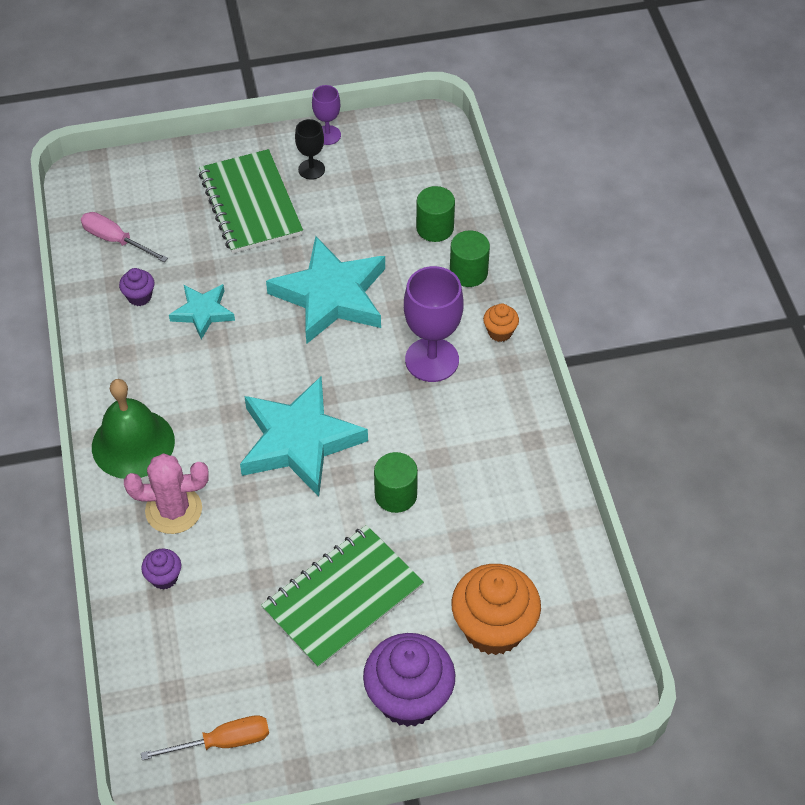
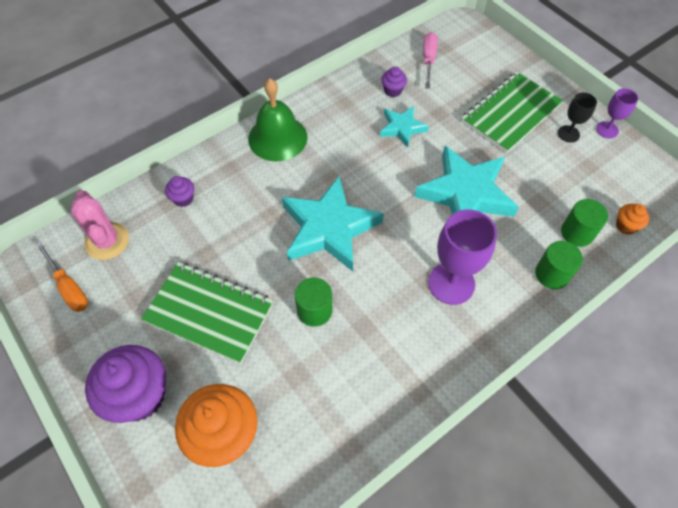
camera: 65 degrees right, 5 degrees up
(173, 510) = (237, 181): pink cactus -> pink cactus (107, 241)
(500, 332) = (509, 322): orange cupcake -> orange cupcake (625, 226)

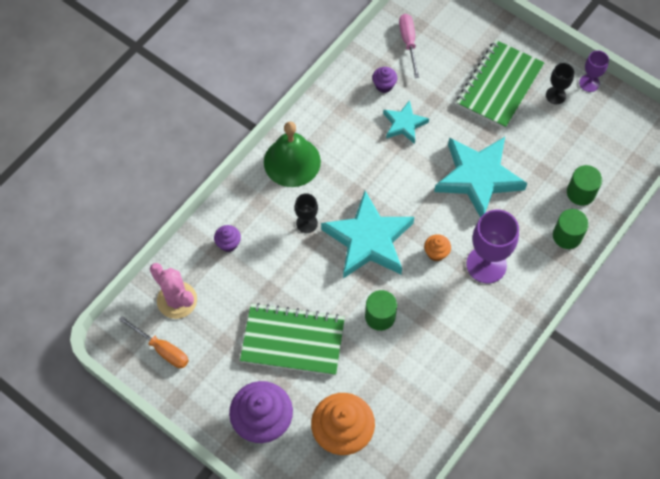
camera: 15 degrees left, 5 degrees up
(270, 197) = (307, 223): none -> black goblet
(625, 226) = (620, 176): orange cupcake -> orange cupcake (436, 253)

